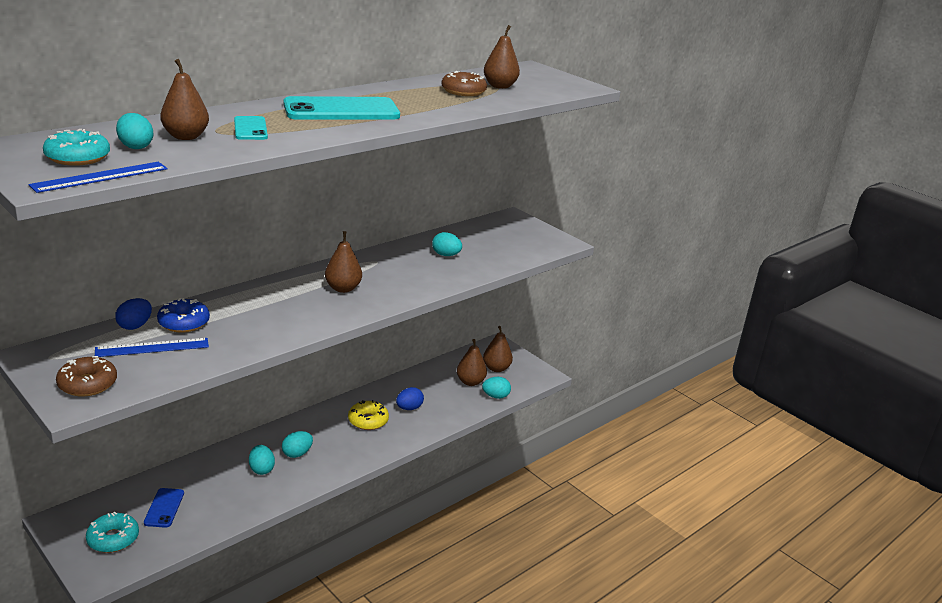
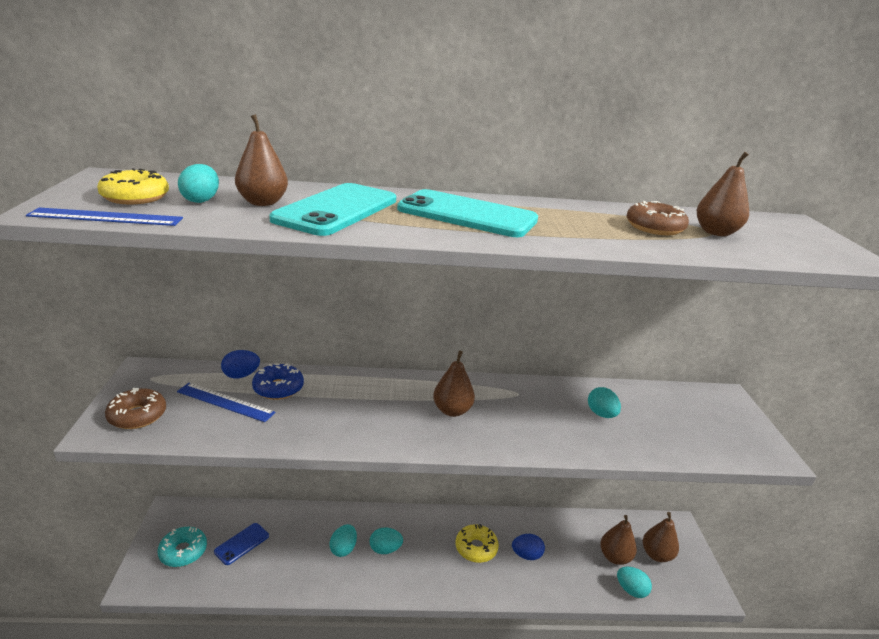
camera: 40 degrees right, 0 degrees up
(78, 157) = (135, 197): turquoise donut -> yellow donut
(250, 129) = (337, 210): turquoise phone -> turquoise phone, size x1.94

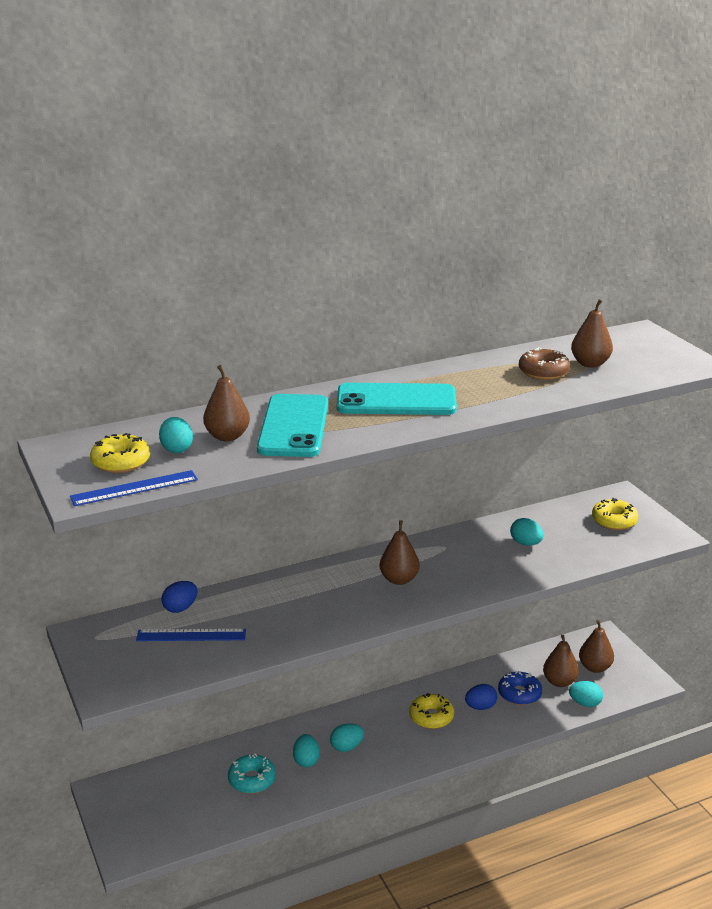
camera: 20 degrees left, 0 degrees up
(137, 415) = (123, 671): brown donut -> none
(183, 551) = (148, 817): turquoise donut -> turquoise donut (252, 780)
(242, 544) = (202, 791): blue phone -> none
(278, 388) = (227, 608): blue donut -> blue donut (519, 694)
(708, 419) = (614, 521): none -> yellow donut

